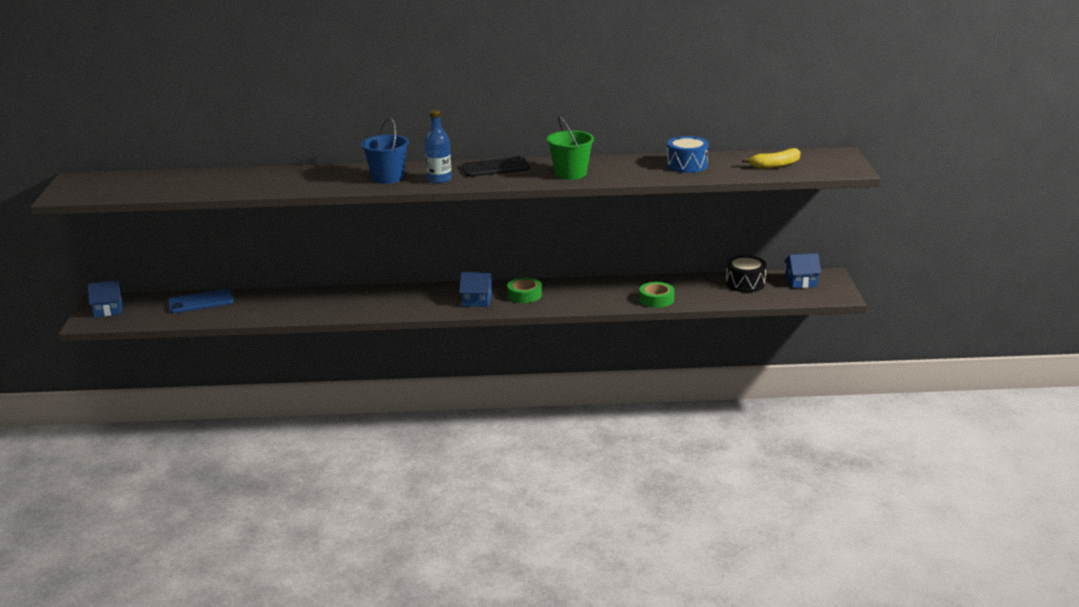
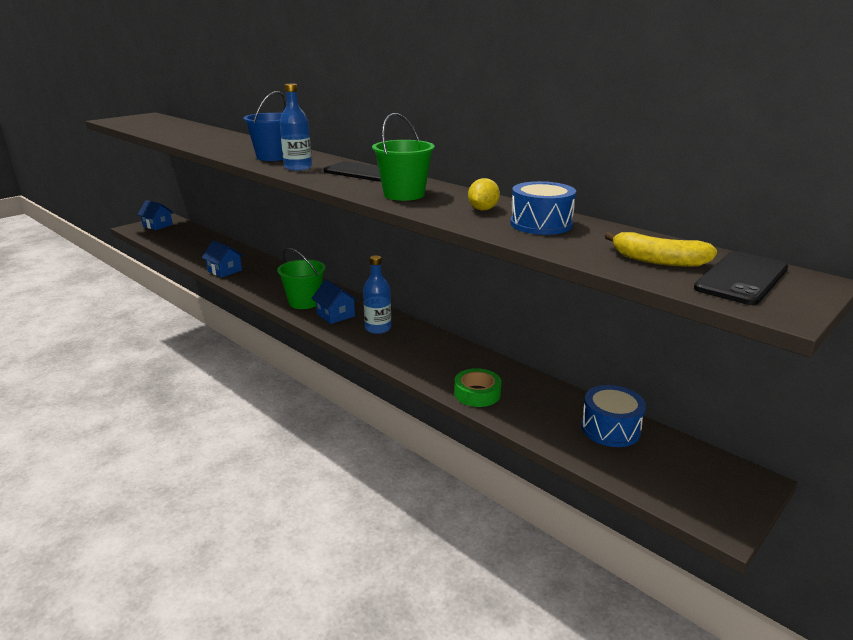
camera: 45 degrees right, 0 degrees up
(200, 302) = (201, 239): blue phone -> none
(433, 303) = (304, 302): none -> green bucket
(524, 295) = (378, 328): green tape -> blue bottle
(638, 167) = (483, 209): none -> yellow lemon
(745, 283) = (610, 429): black drum -> blue drum
(801, 282) = (691, 467): blue house -> blue house (225, 271)
(818, 161) = (741, 278): none -> black phone

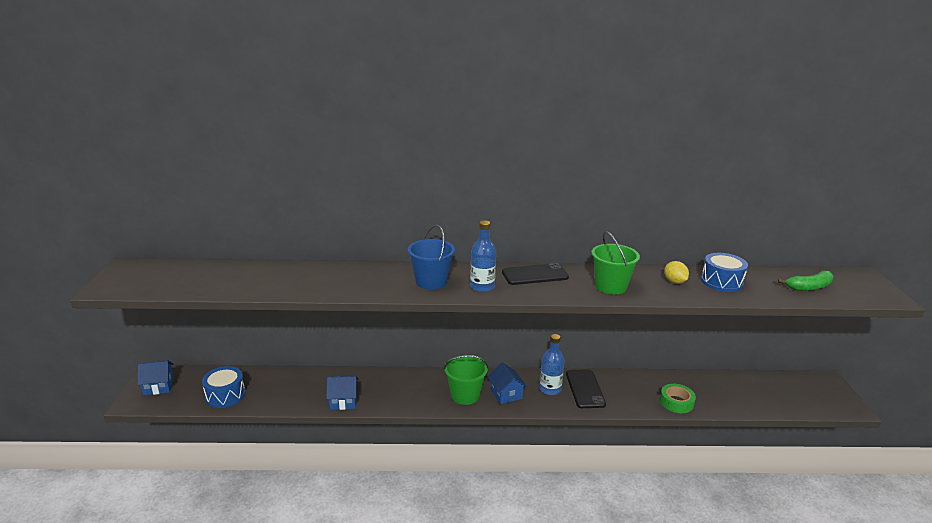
camera: 45 degrees left, 0 degrees up
(335, 315) = (506, 394): blue house -> blue house turned 60 degrees clockwise
(610, 429) = (753, 386): blue drum -> blue drum (225, 395)
(658, 261) = (809, 287): yellow banana -> green banana
(741, 278) = (848, 284): black phone -> black phone (585, 389)

